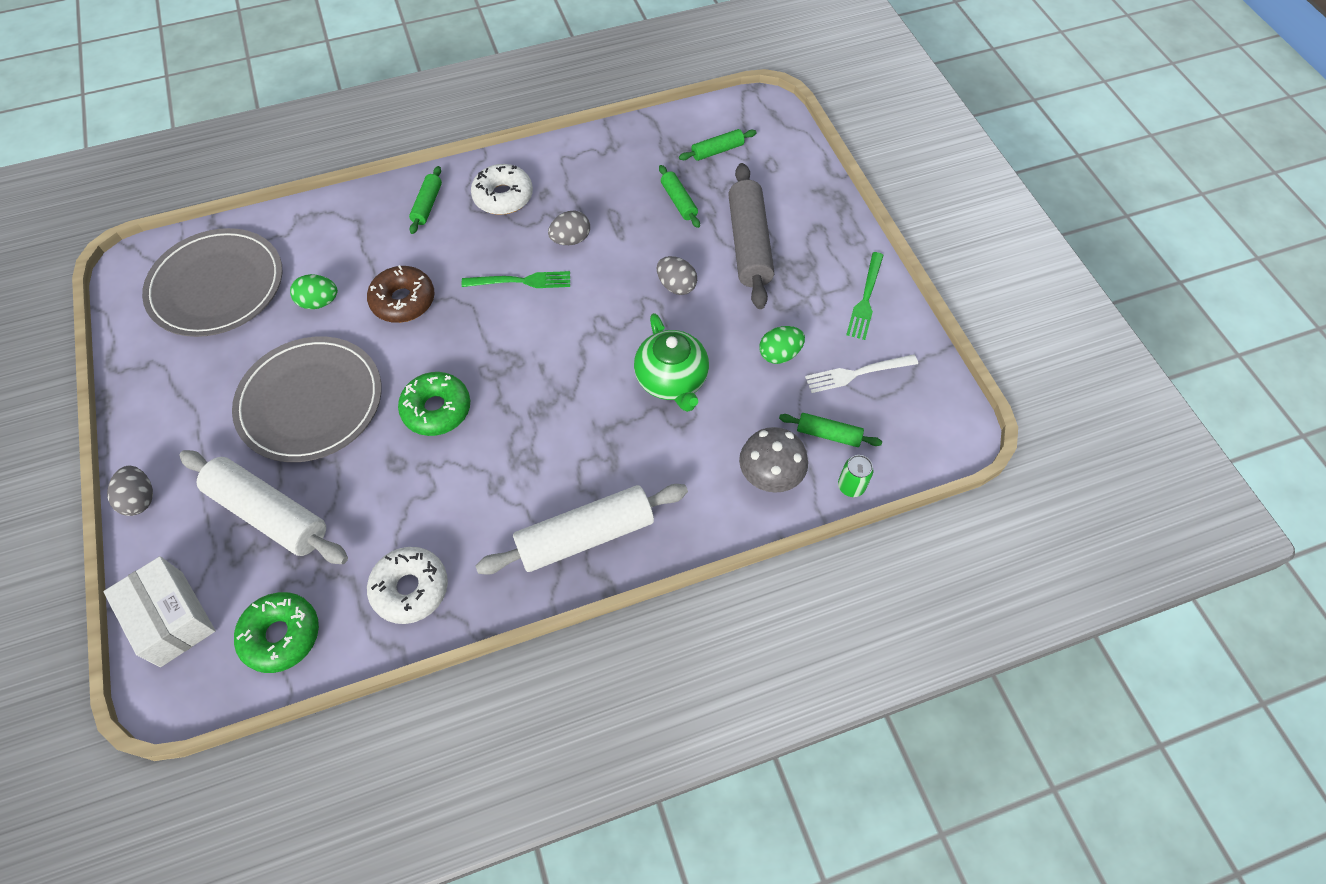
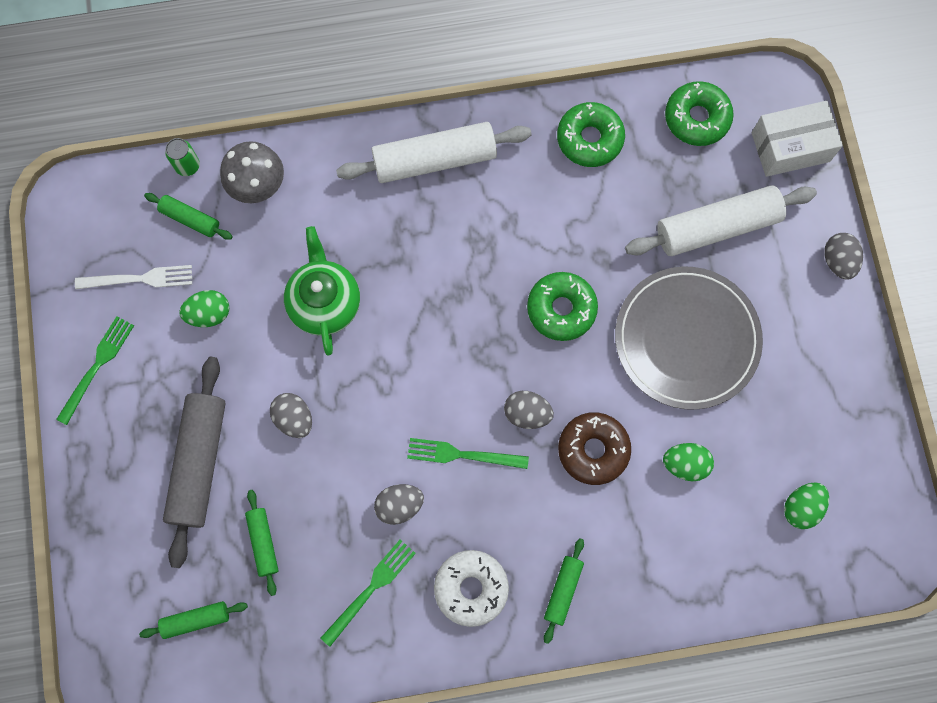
camera: 170 degrees left, 15 degrees up
(172, 618) = (790, 147): white box -> white box turned 75 degrees counterclockwise
(217, 286) = (801, 507): grey plate -> green egg
(269, 514) = (717, 227): white rolling pin -> white rolling pin turned 60 degrees counterclockwise
(410, 589) = (589, 139): white donut -> green donut
(465, 319) = (527, 413): none -> grey egg
(584, 185) = (371, 589): none -> green fork

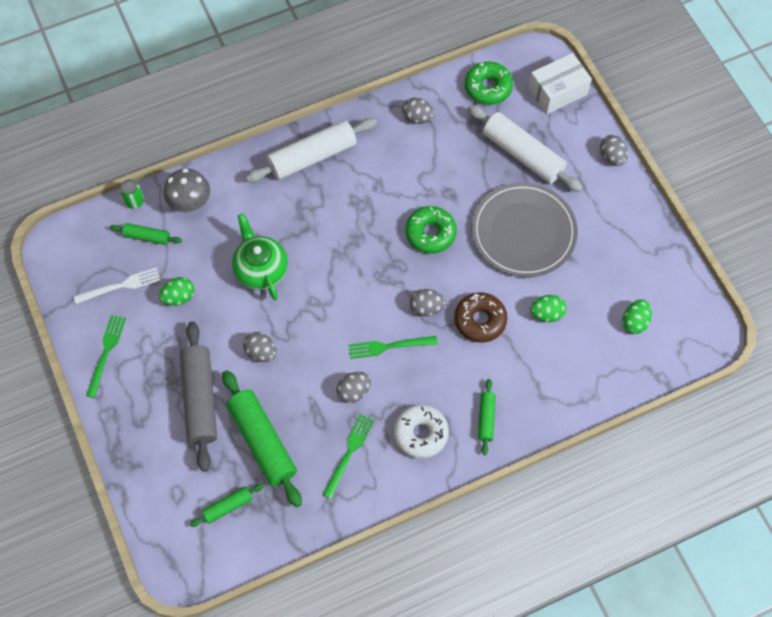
camera: 15 degrees left, 10 degrees down
(263, 542) = (262, 441): green rolling pin -> green rolling pin, size x2.00
(589, 139) = (417, 118): green donut -> grey egg
(717, 227) = (522, 154): white rolling pin -> white rolling pin turned 75 degrees clockwise

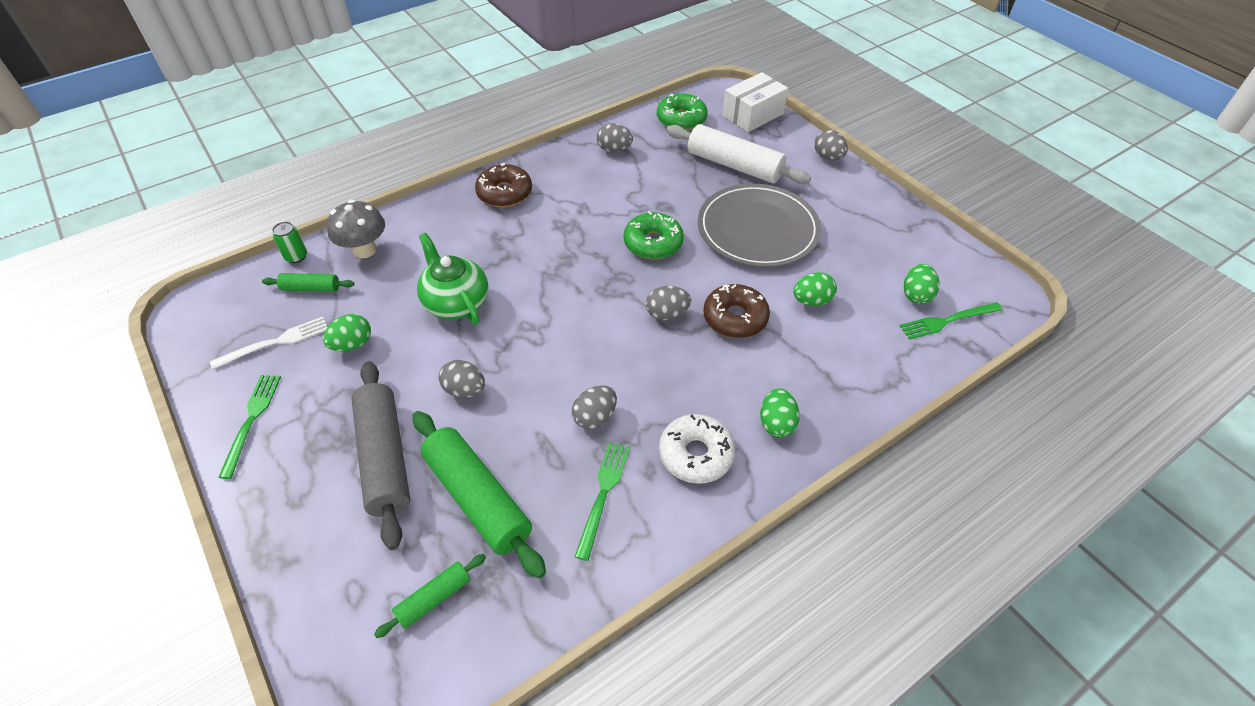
camera: 10 degrees left, 15 degrees down
(312, 156) = (504, 193): white rolling pin -> brown donut
(388, 346) = (630, 360): green fork -> green fork (947, 321)
(486, 419) = (776, 423): green rolling pin -> green egg

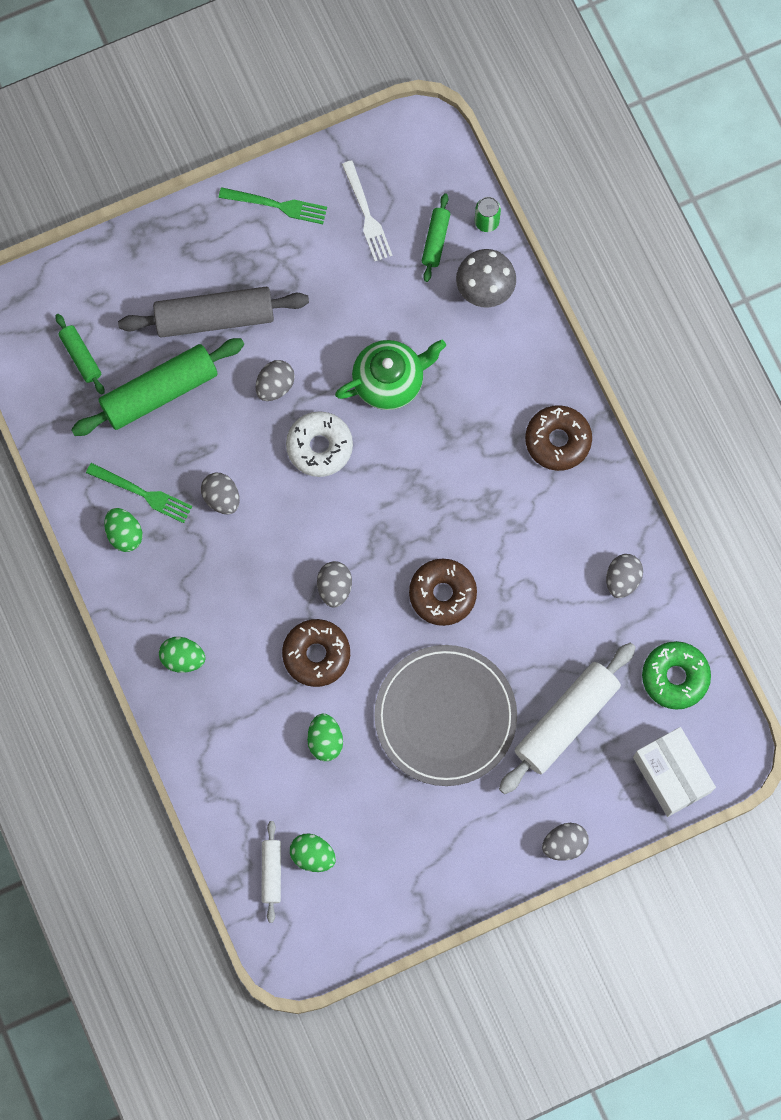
camera: 100 degrees right, 25 degrees up
(352, 344) = (351, 284): green egg -> green egg (124, 534)
(653, 243) = (442, 594): green donut -> brown donut
(696, 454) = (165, 578): white donut -> white donut (319, 447)
(947, 321) = (271, 872): green fork -> white rolling pin

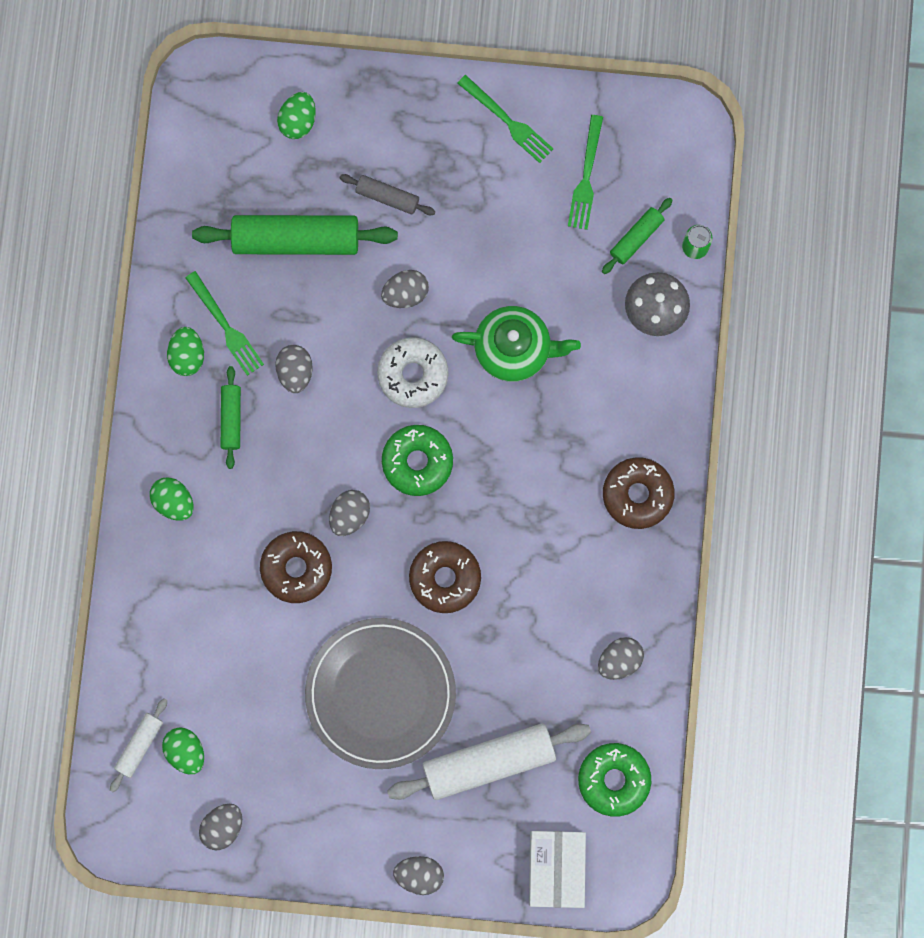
camera: 30 degrees right, 5 degrees up
(81, 356) = (243, 165): green rolling pin -> green rolling pin (231, 419)
(215, 318) = (387, 197): grey rolling pin -> grey rolling pin, size x0.50
(325, 740) = (258, 652): green egg -> green egg (298, 121)
(364, 514) = (417, 462): none -> green donut
(366, 215) = (586, 177): white fork -> green fork
(380, 899) = (223, 826): none -> grey egg

